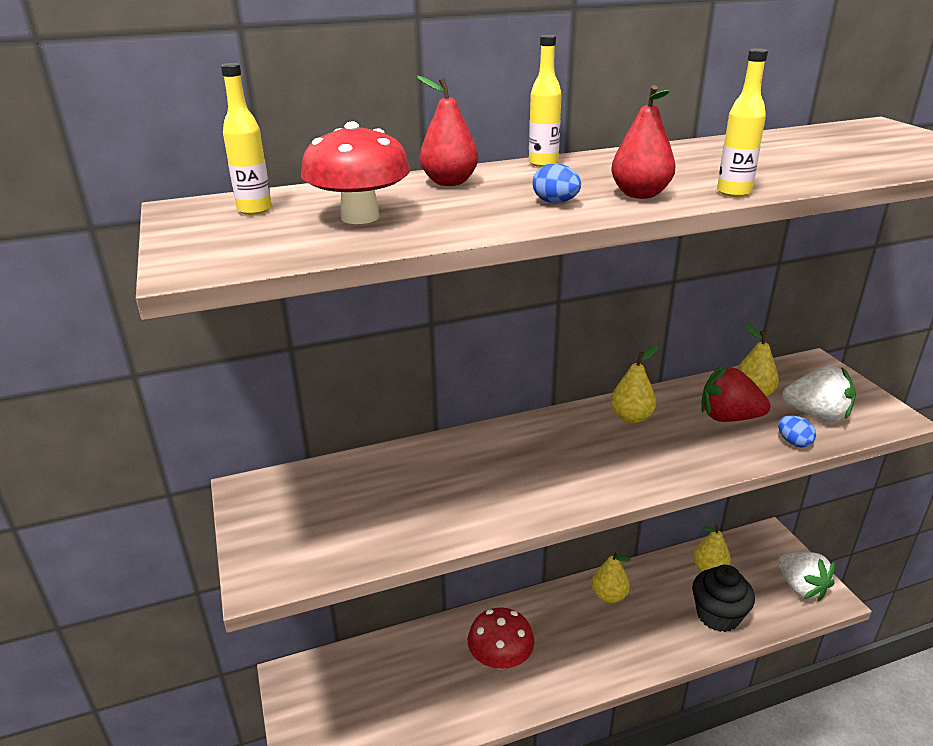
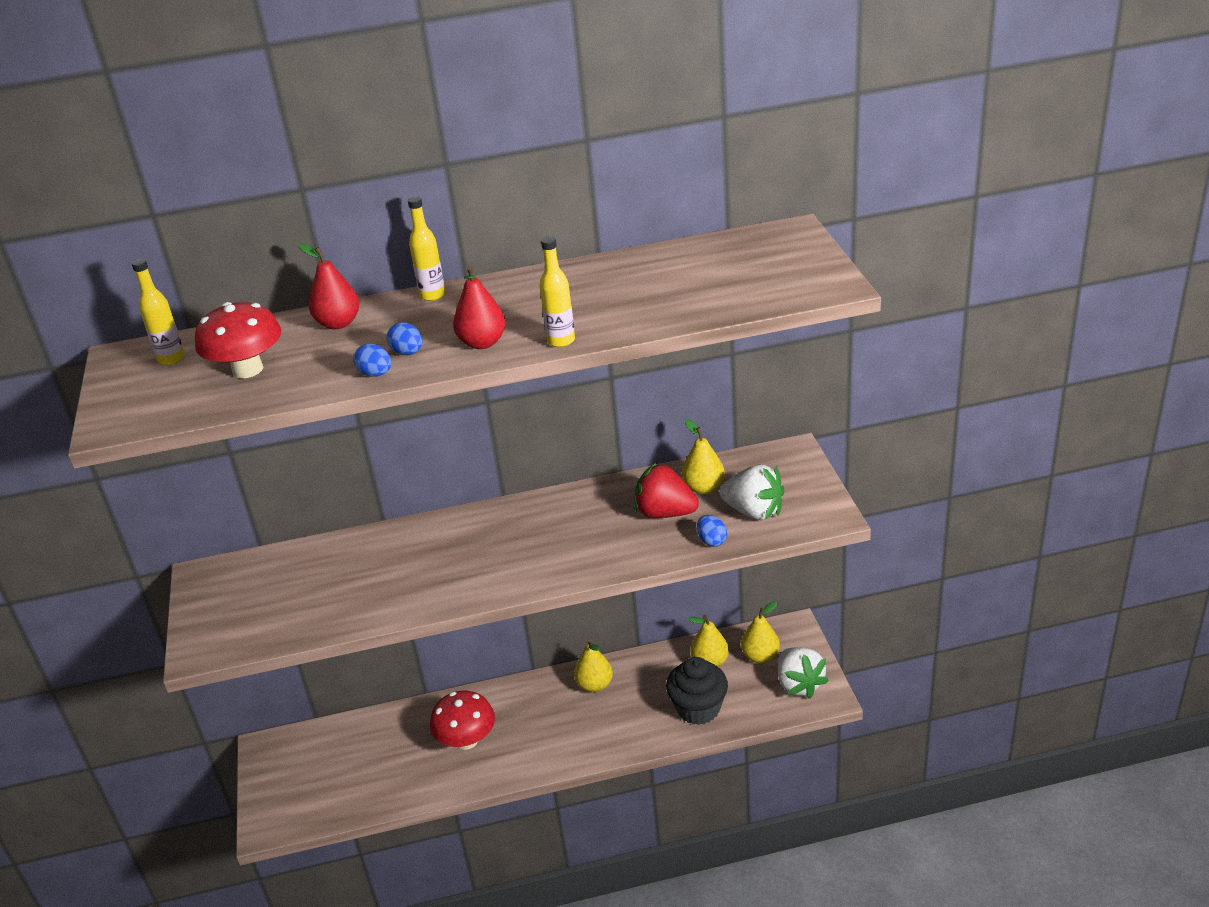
camera: 10 degrees right, 5 degrees up
(531, 219) = (375, 374): none -> blue egg
(631, 417) = (571, 510): yellow pear -> yellow pear (760, 656)

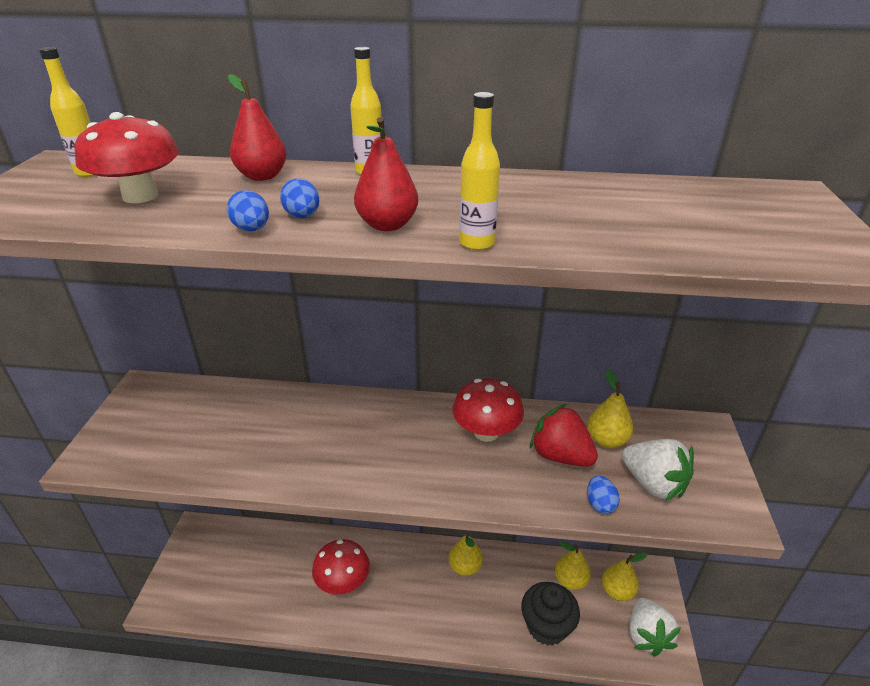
camera: 15 degrees right, 0 degrees up
(588, 513) = (486, 432): none -> red mushroom

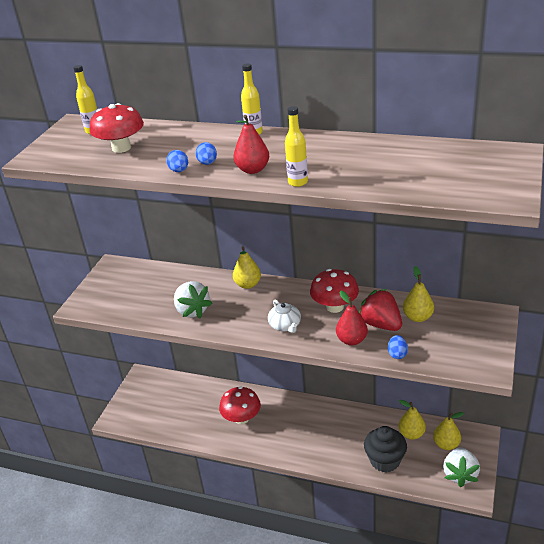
camera: 15 degrees right, 0 degrees up
(262, 176) = (190, 135): red pear -> red pear (351, 340)
(421, 468) = (285, 325): none -> white teapot
(465, 567) = (333, 417): yellow pear -> yellow pear (248, 284)
(653, 484) = (439, 345): white strawberry -> white strawberry (192, 311)

